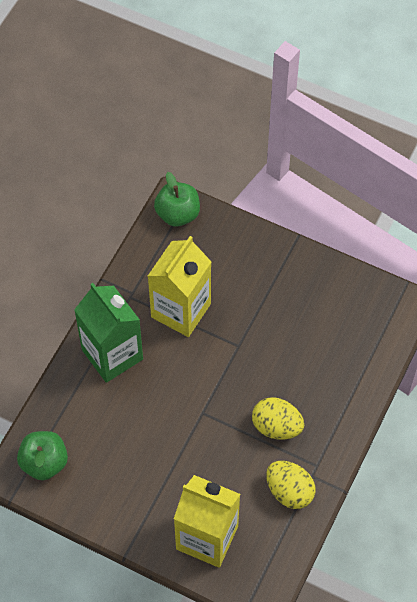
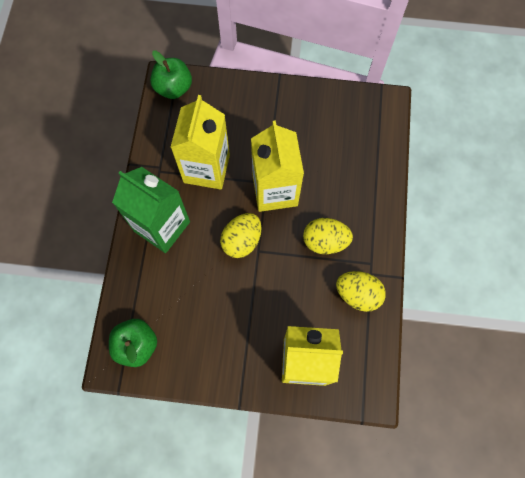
camera: 20 degrees left, 10 degrees up
(189, 396) = (242, 240): none -> yellow egg
(244, 357) = (275, 190): none -> yellow carton

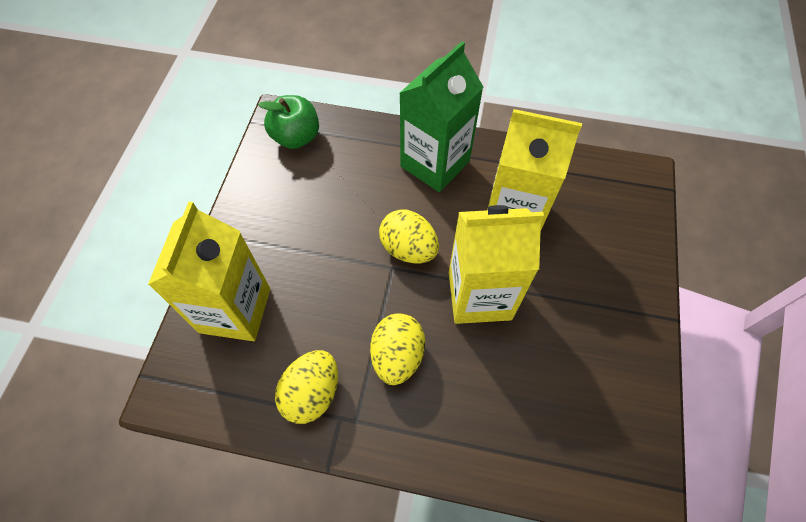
camera: 95 degrees right, 10 degrees down
(173, 88) = (633, 182): green apple -> none

